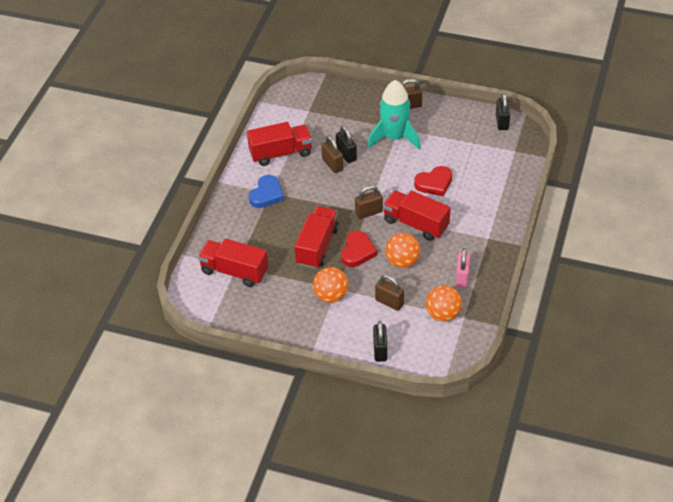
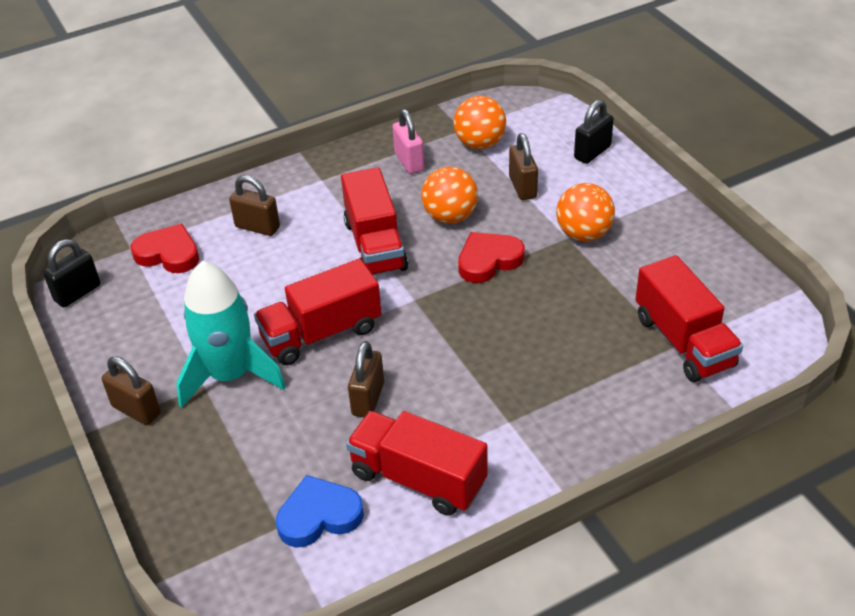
camera: 135 degrees left, 5 degrees down
(266, 194) = (519, 422): blue heart -> blue heart (319, 516)
(317, 246) = (531, 300): red truck -> red truck (321, 333)
(346, 154) = (328, 400): black padlock -> none
(368, 212) = (411, 297): brown padlock -> brown padlock (257, 227)
(434, 183) = (281, 276): red heart -> red heart (168, 254)
(462, 277) = (409, 162): pink padlock -> pink padlock turned 75 degrees counterclockwise

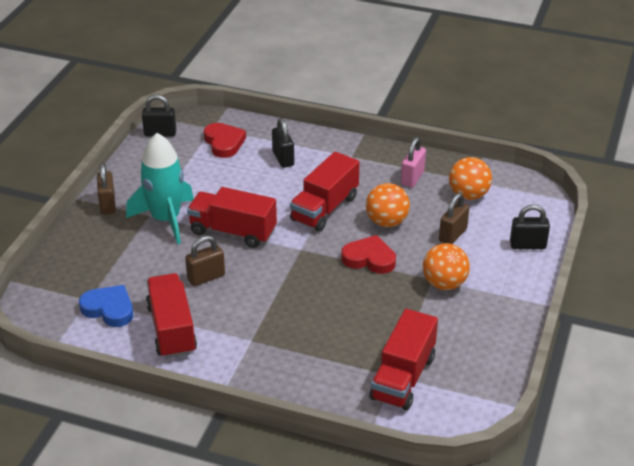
camera: 45 degrees right, 5 degrees down
(257, 227) = (283, 158): brown padlock -> black padlock

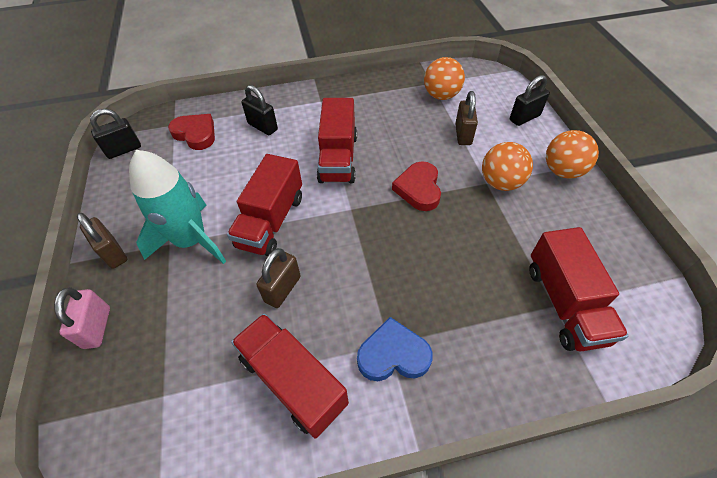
camera: 30 degrees left, 15 degrees up
(109, 309) = (198, 395): blue heart -> blue heart (393, 354)
(233, 231) = (271, 221): red truck -> red truck turned 60 degrees counterclockwise
(369, 259) = (418, 189): red heart -> red heart turned 75 degrees counterclockwise
(386, 222) = (401, 147): orange ball -> orange ball (562, 171)
(412, 178) = (386, 99): pink padlock -> pink padlock (97, 327)

